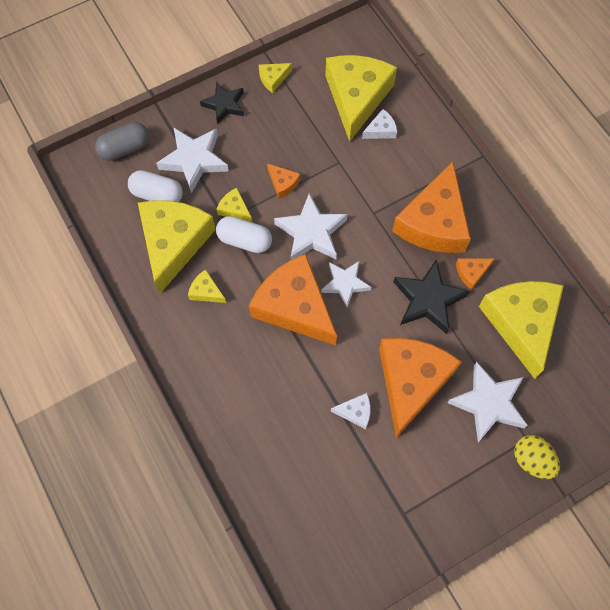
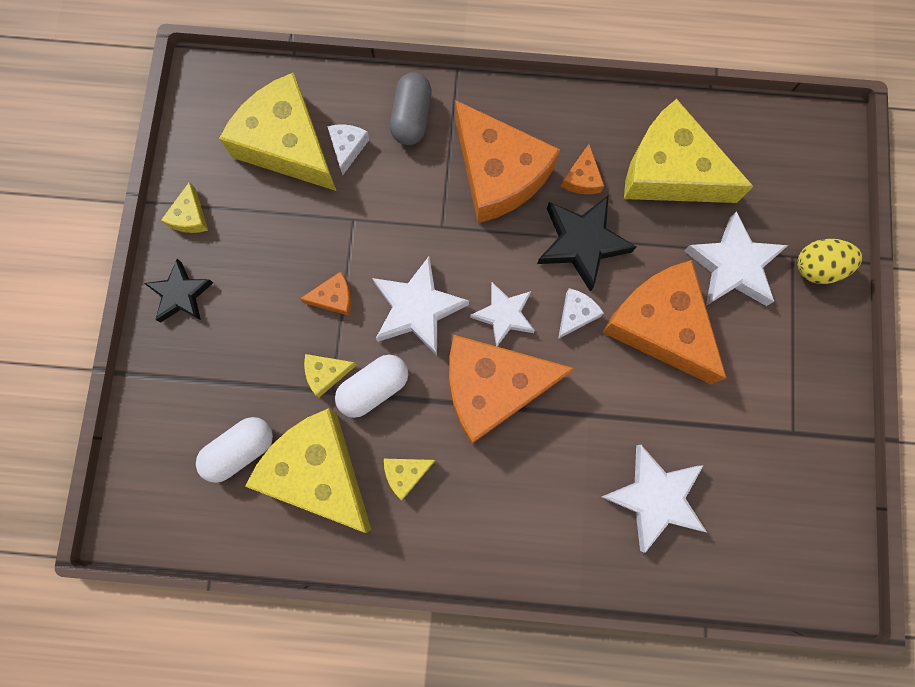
camera: 55 degrees left, 10 degrees up
(125, 148) = (148, 449): grey capsule -> grey capsule (411, 118)
(194, 160) = (228, 377): white star -> white star (655, 497)
(355, 412) = (655, 406): white cheese -> white cheese (576, 314)

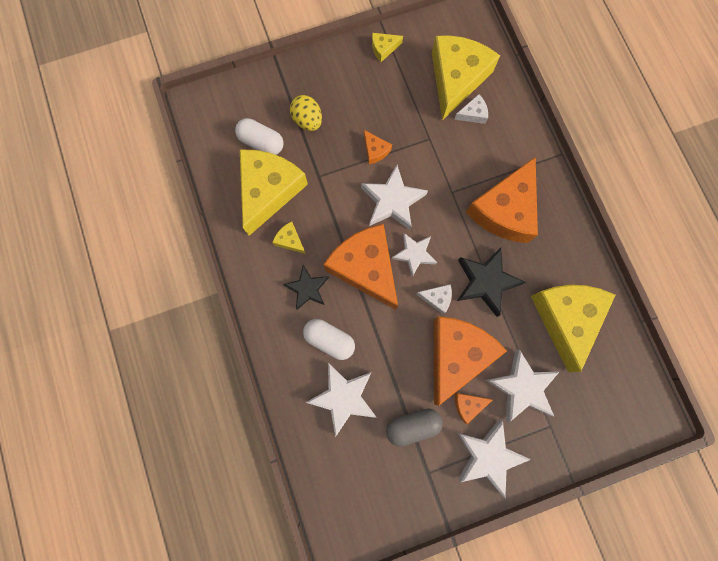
camera: 65 degrees right, 0 degrees up
(181, 294) = (335, 67): black star -> black star (307, 288)
(326, 373) = (327, 168): yellow cheese -> none
(374, 388) = (332, 198): white capsule -> white capsule (329, 340)
(411, 118) = (513, 141): grey capsule -> grey capsule (412, 426)
(582, 178) = (530, 263): orange cheese -> orange cheese (468, 405)
(801, 348) = (488, 456): none -> white star
(817, 267) = (551, 446): yellow egg -> yellow egg (307, 120)

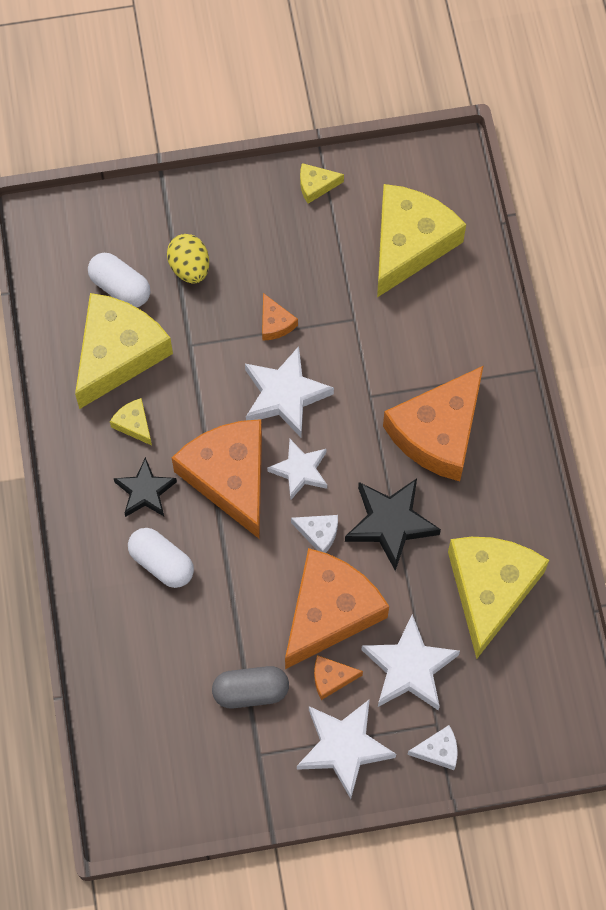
camera: 10 degrees right, 10 degrees down
(343, 397) = (166, 640): white star -> none
(473, 114) = (422, 295): white cheese -> white cheese (438, 750)

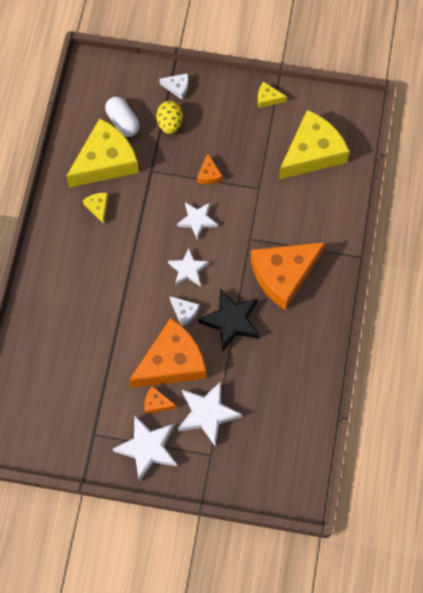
camera: 20 degrees right, 0 degrees up
(145, 491) = (88, 250): black star -> none
(161, 563) = (81, 297): white capsule -> none
(229, 477) = (143, 259): orange cheese -> none
(251, 691) = (104, 394): grey capsule -> none
(285, 395) = (197, 220): white star -> white star, size x0.66
(438, 750) = (205, 471): white cheese -> white cheese (177, 87)
(490, 589) = (277, 383): yellow cheese -> none

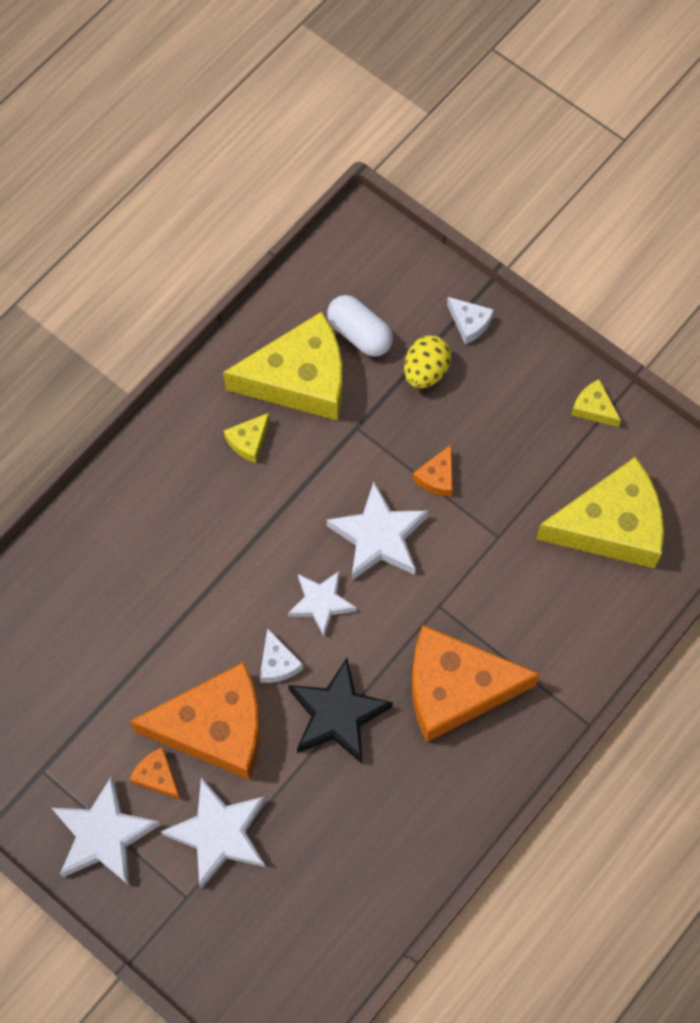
camera: 30 degrees right, 0 degrees up
(98, 207) = (249, 441): yellow cheese -> yellow cheese turned 150 degrees counterclockwise
(123, 122) = (359, 334): white capsule -> white capsule turned 45 degrees counterclockwise
(197, 220) = (378, 537): white star -> white star, size x1.51

